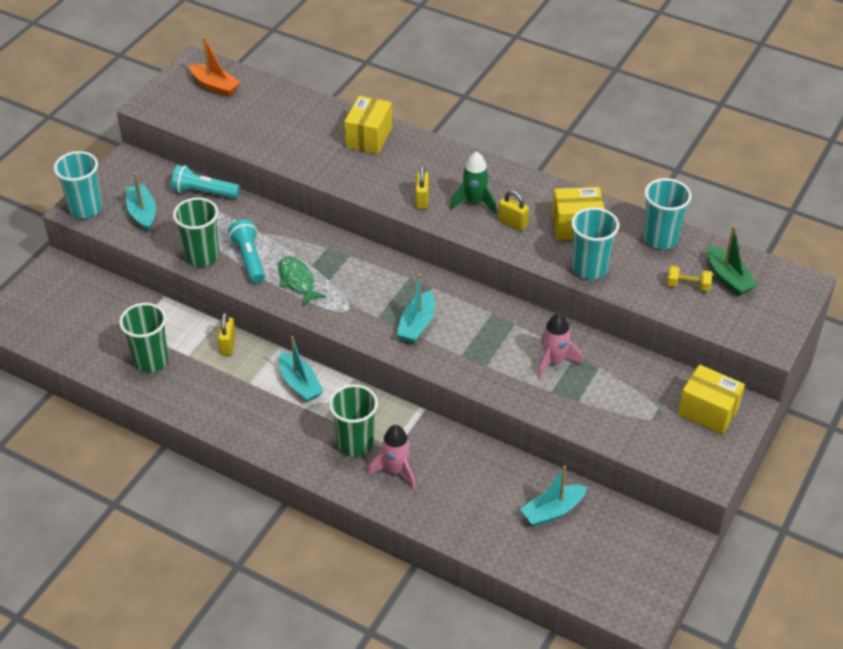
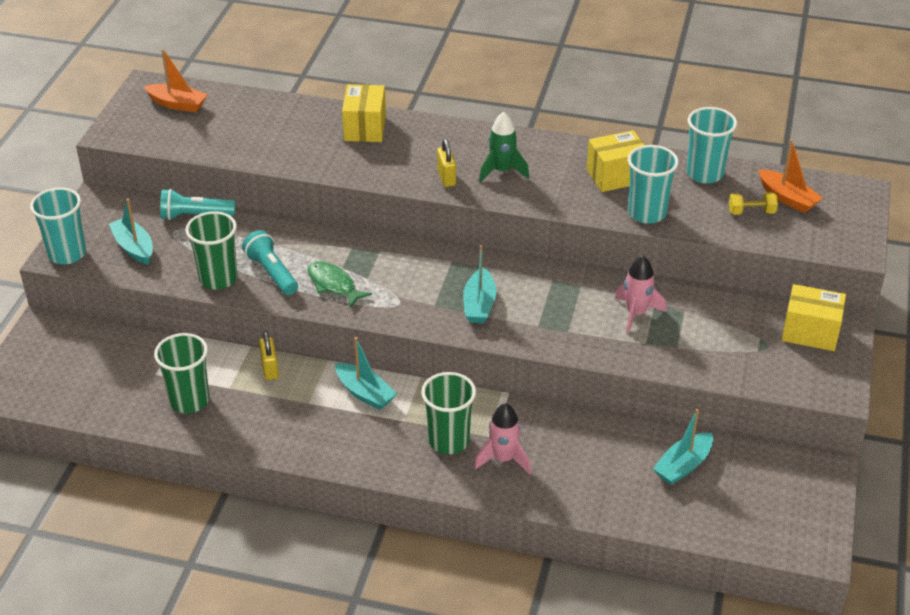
camera: 15 degrees left, 5 degrees down
(512, 223) = (550, 184): yellow padlock -> none
(728, 278) = (787, 198): green boat -> orange boat

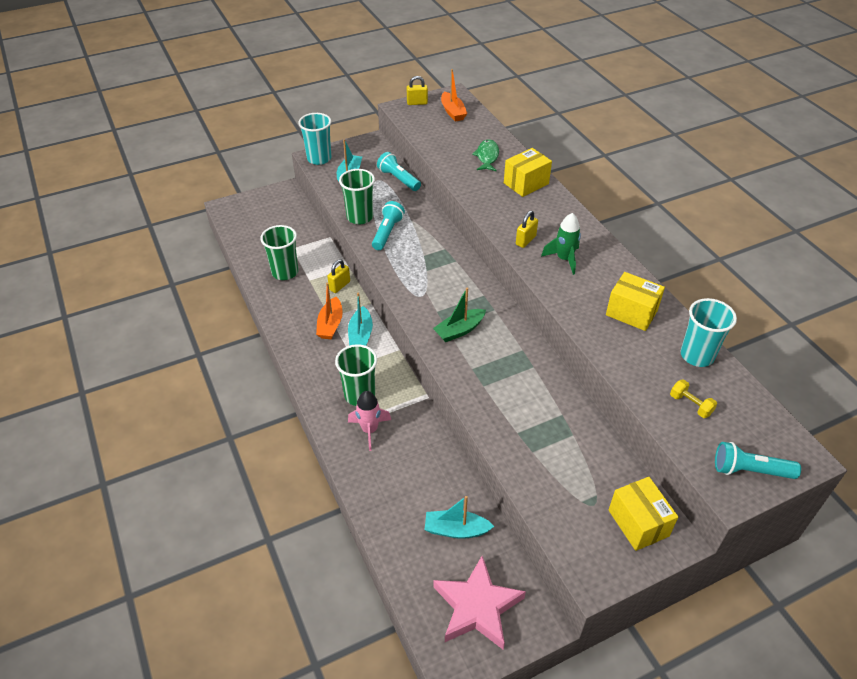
camera: 50 degrees right, 5 degrees up
(121, 118) = (417, 103): none -> yellow padlock
(334, 285) = (405, 261): green fish -> green fish (487, 157)
(479, 305) = (459, 330): turquoise boat -> green boat
(636, 314) = (540, 410): pink rocket -> none
(647, 213) = (614, 350): turquoise cup -> none
(775, 499) = (477, 607): none -> pink star
(787, 198) = (734, 417): orange boat -> orange boat (330, 324)
(845, 226) = (749, 470): none -> turquoise flashlight

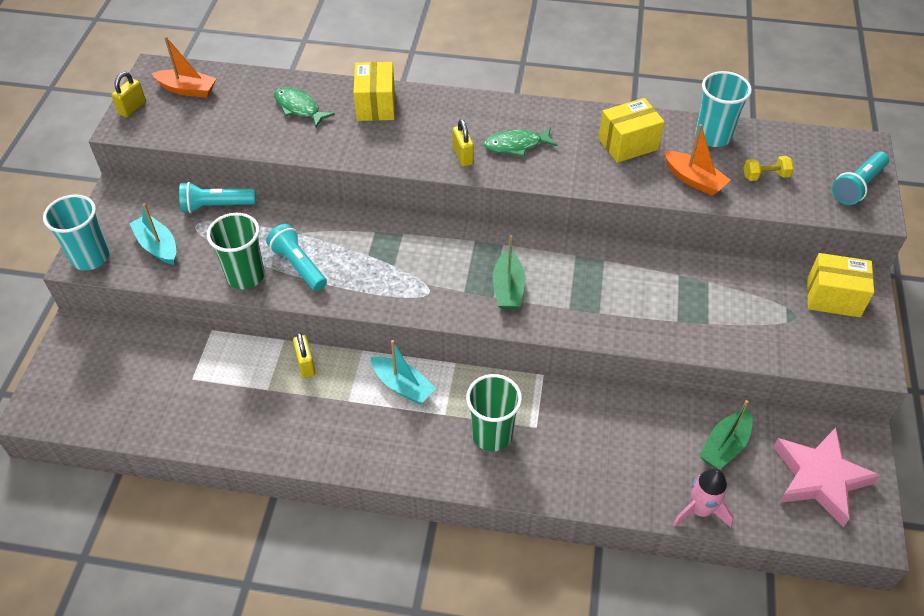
camera: 55 degrees left, 5 degrees up
(285, 272) = (229, 407): green cup -> none
(330, 324) = (361, 406): orange boat -> orange boat (694, 180)
(369, 430) = (548, 452): pink rocket -> pink rocket (700, 510)
(456, 530) = (724, 446): turquoise boat -> green boat
(564, 259) = (516, 145): green rocket -> green fish

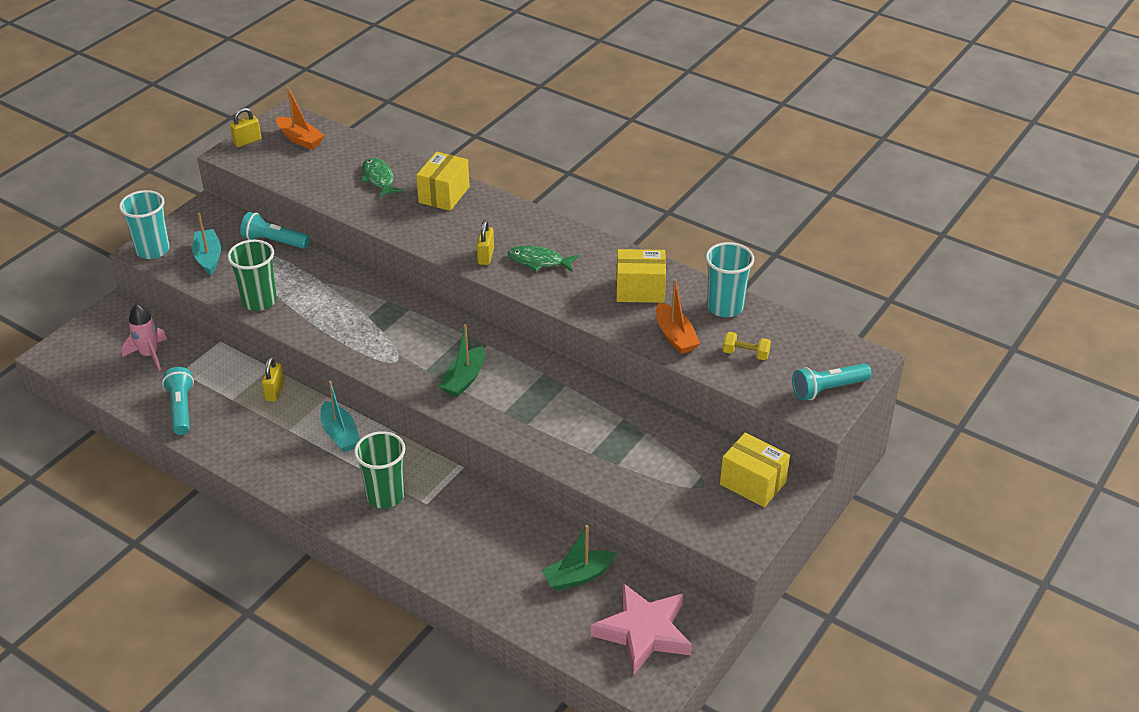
camera: 25 degrees right, 10 degrees down
(298, 265) = (306, 307): turquoise flashlight -> turquoise flashlight (181, 409)
(700, 510) = (516, 615): pink rocket -> pink rocket (149, 355)

